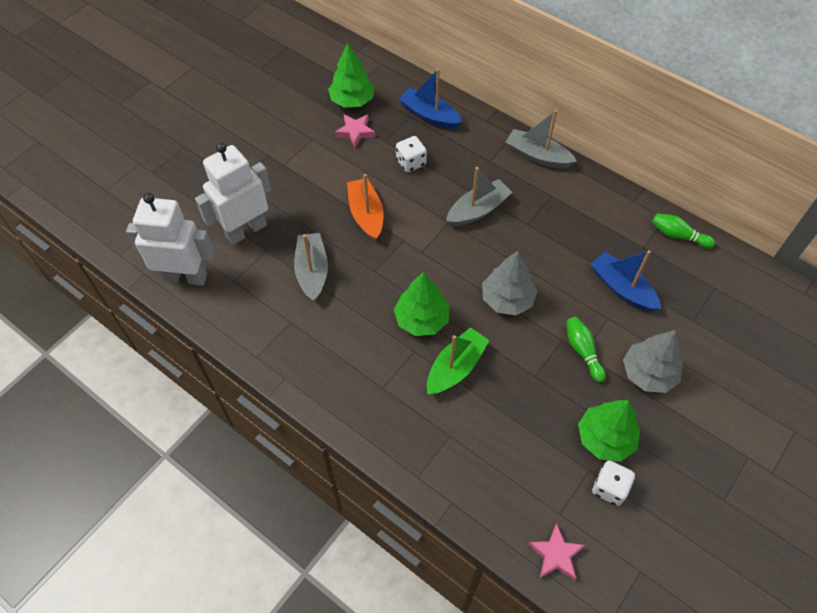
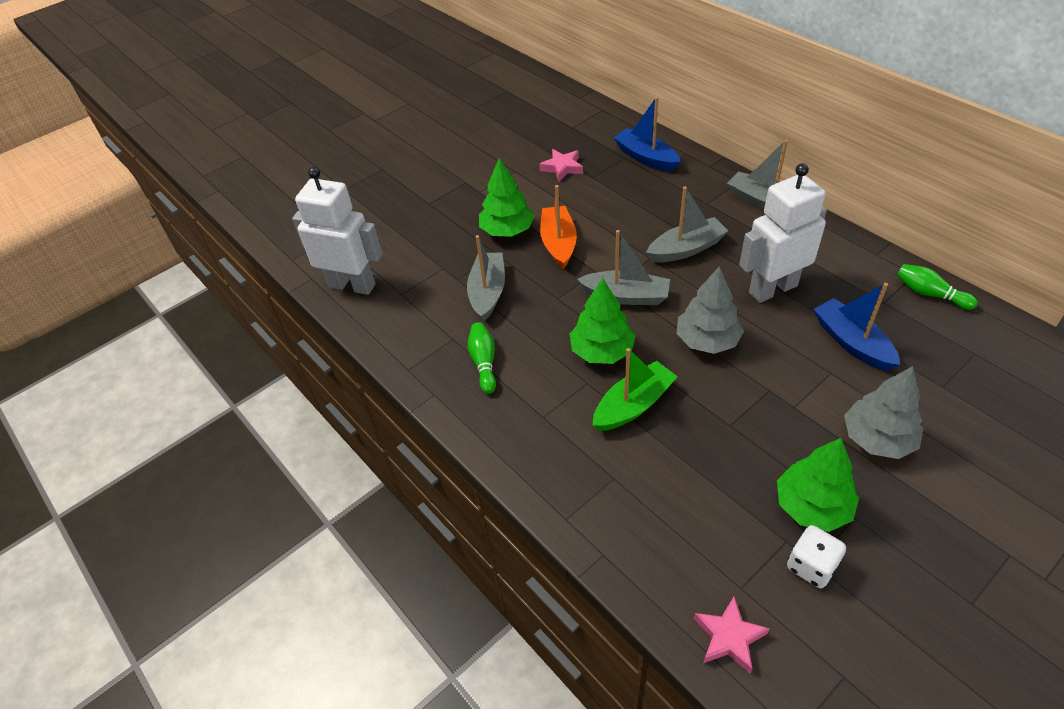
camera: 15 degrees right, 10 degrees down
(246, 230) = (426, 248): white robot -> white robot (772, 289)
(352, 100) = (564, 140): green tree -> green tree (507, 230)
(411, 162) = (617, 199): white dice -> none
(433, 263) = (625, 296): none -> grey boat
(582, 351) = (794, 405): green bowling pin -> green bowling pin (484, 362)

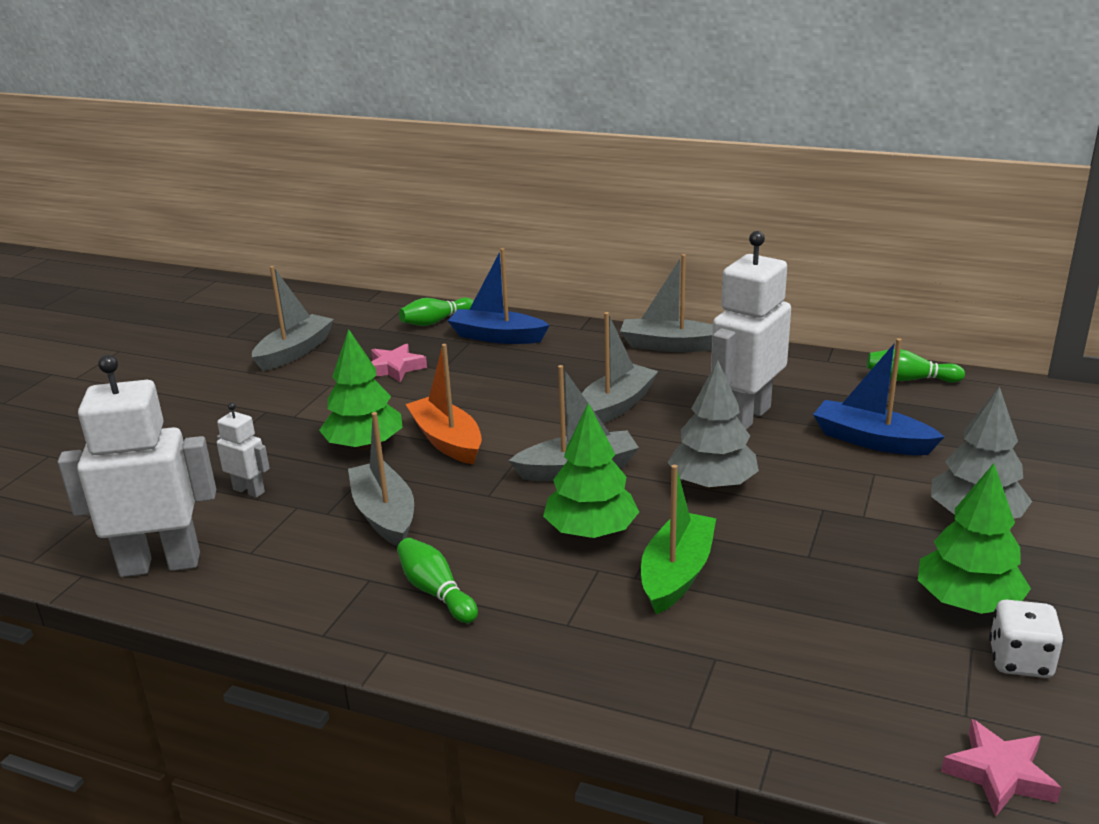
camera: 30 degrees left, 20 degrees down
(424, 245) = (249, 490): none -> white robot
(508, 134) = (294, 352): none -> grey boat
(613, 131) = (436, 321): none -> green bowling pin

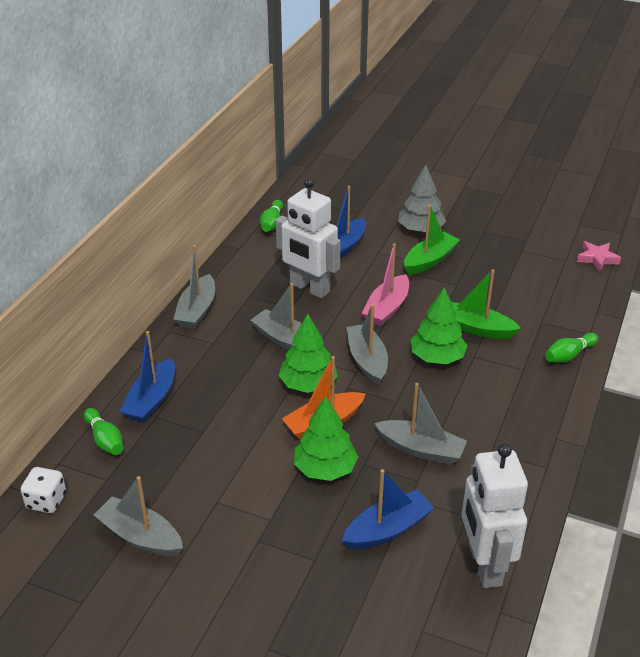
camera: 90 degrees left, 10 degrees up
(249, 490) = (387, 530): white robot -> blue boat
(384, 515) = (421, 449): grey boat -> grey boat turned 135 degrees counterclockwise
(395, 368) = (195, 461): pink star -> none
(436, 592) = (501, 420): green bowling pin -> green bowling pin (569, 355)
(712, 484) = (387, 308): grey tree -> pink boat
(873, 526) = (429, 260): none -> green boat
(968, 602) = (490, 245): green tree -> green tree (308, 384)
(1020, 661) = (529, 240): white dice -> white dice (46, 501)

